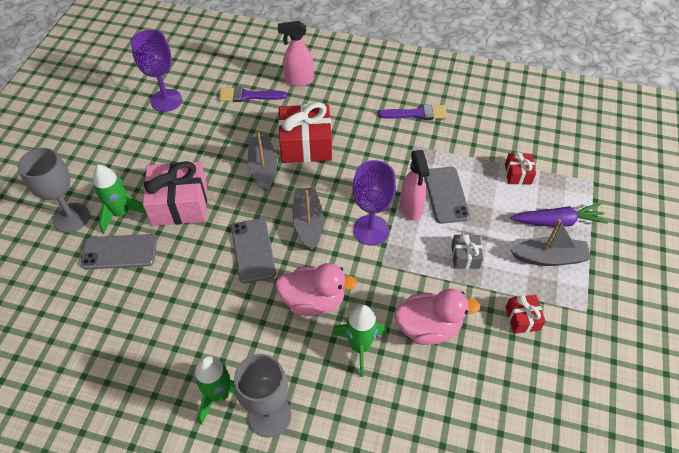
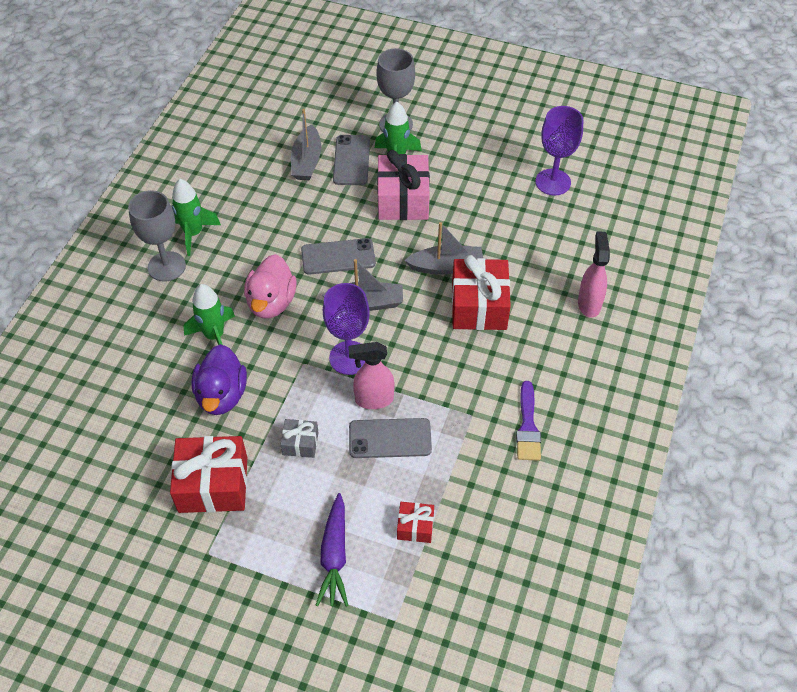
camera: 95 degrees right, 0 degrees up
(248, 96) = (561, 254): purple brush -> none
(428, 327) = (222, 395): pink duck -> purple duck
(522, 318) = (213, 484): red gift -> red gift, size x1.99
(549, 257) = (284, 532): grey boat -> grey boat (307, 161)

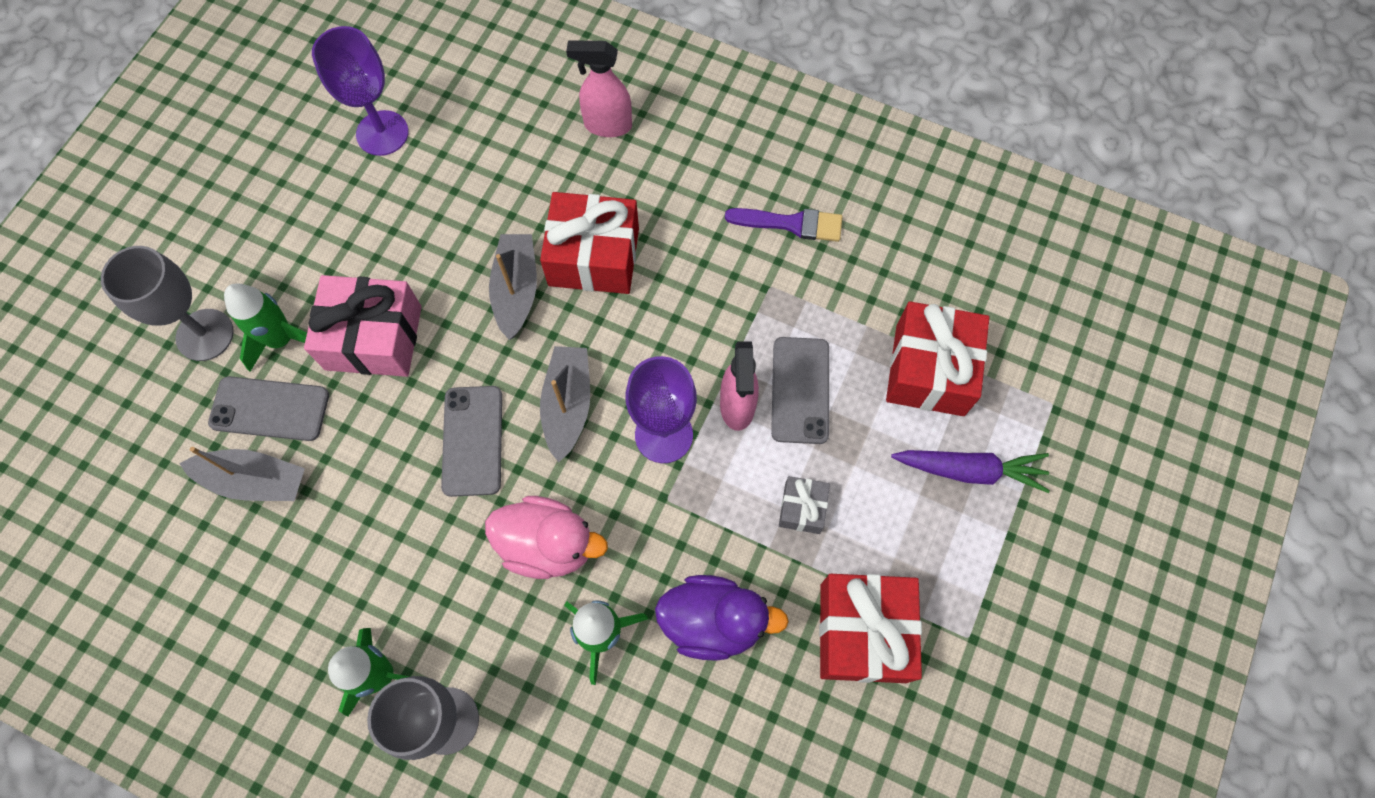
camera: 85 degrees left, 15 degrees up
(415, 527) = (930, 370): red gift -> red gift, size x1.99

